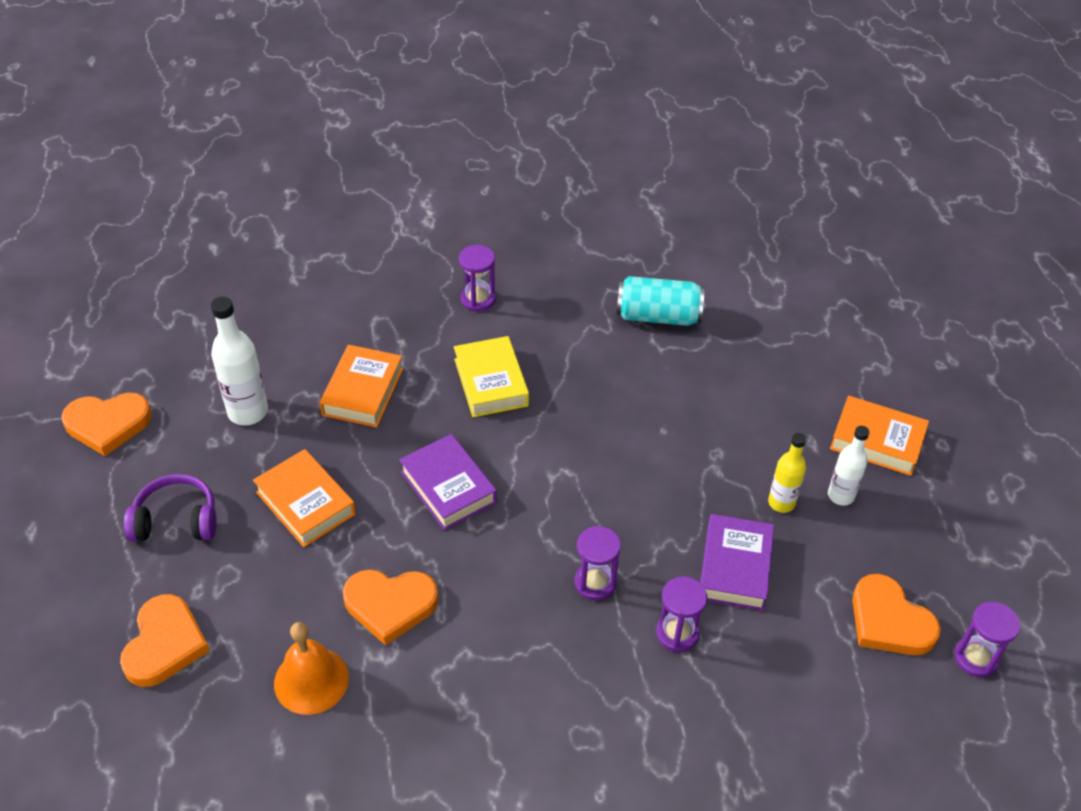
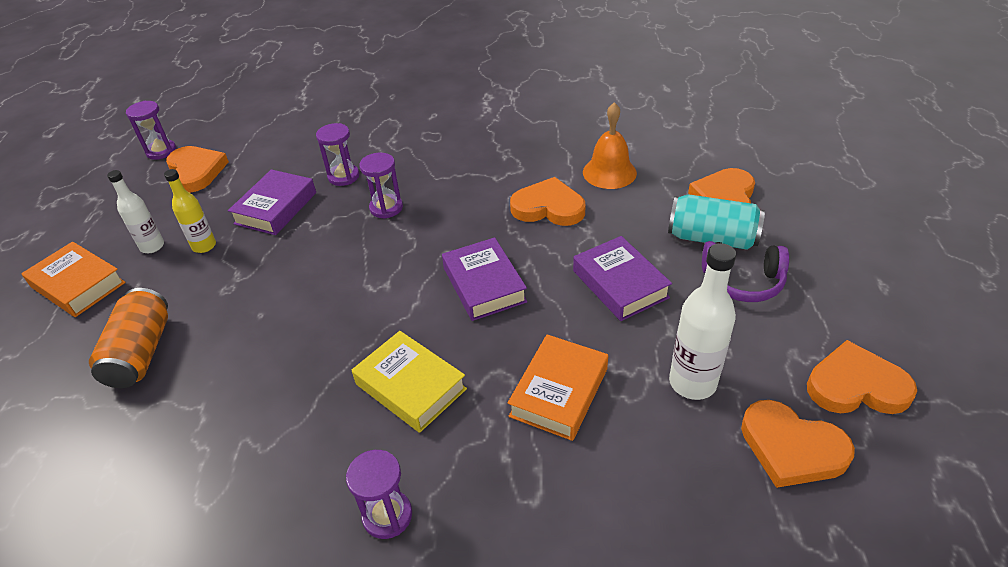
camera: 165 degrees left, 5 degrees down
(180, 371) = (791, 448): none -> orange heart
(306, 503) = (619, 284): orange book -> purple book
(491, 382) = (410, 386): yellow book -> yellow book turned 45 degrees counterclockwise
(658, 316) = (172, 453): turquoise can -> turquoise can (711, 238)
(749, 384) = (141, 353): none -> orange can

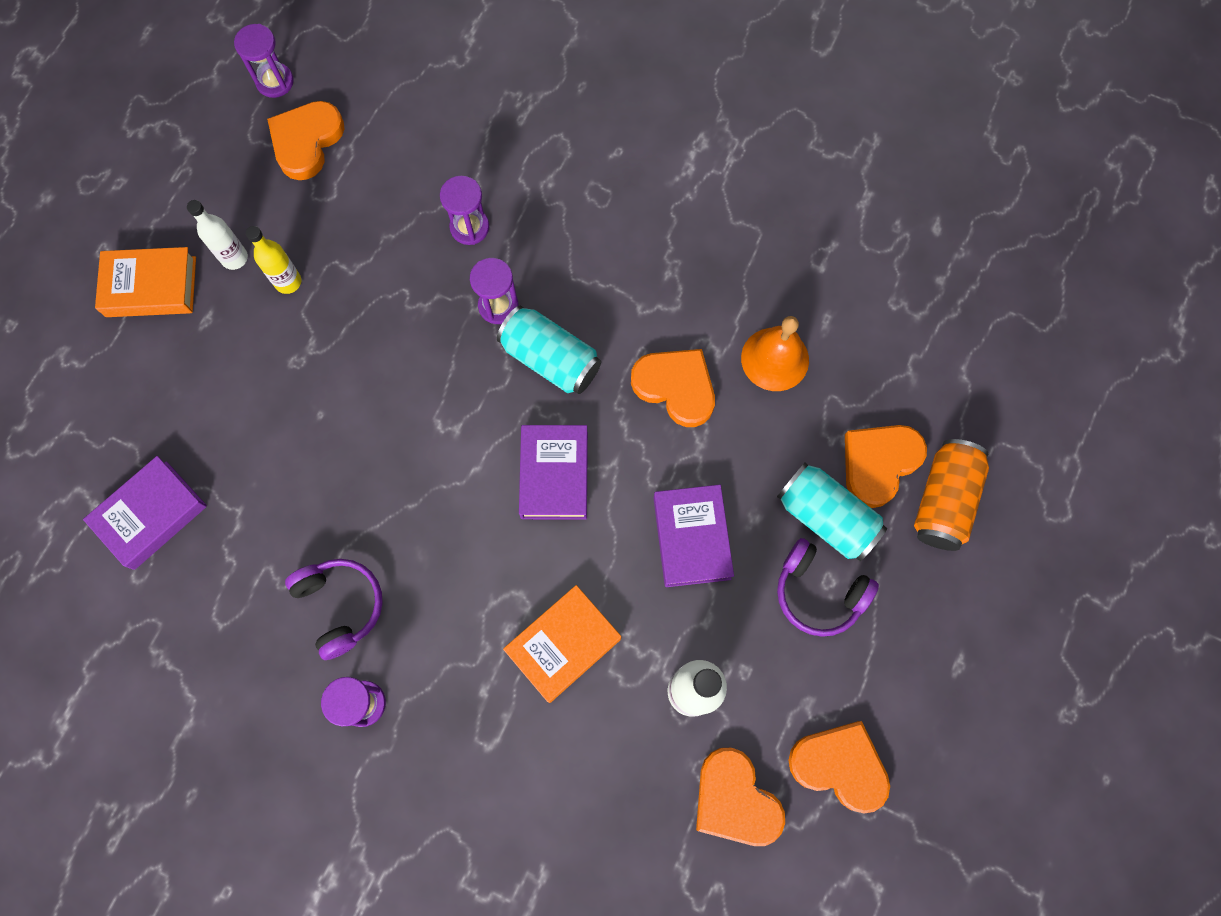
camera: 20 degrees right, 30 degrees up
(78, 285) = (151, 287): orange book -> orange book turned 60 degrees counterclockwise
(141, 353) = (197, 416): orange can -> orange can (943, 501)
(196, 171) = (306, 141): orange heart -> orange heart turned 150 degrees counterclockwise
(276, 208) = (379, 251): purple book -> purple book (151, 515)
(330, 442) = (340, 606): none -> purple headphones
(410, 386) = (431, 575): yellow book -> none
(443, 222) = (550, 359): none -> turquoise can

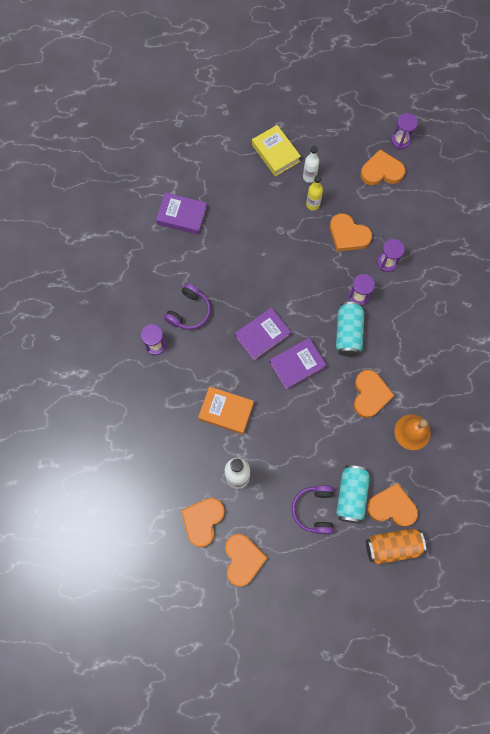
camera: 60 degrees right, 0 degrees up
(151, 287) = (275, 153): orange book -> yellow book
(381, 258) = (348, 235): none -> orange heart
(691, 538) = (305, 440): purple book -> purple book (262, 335)

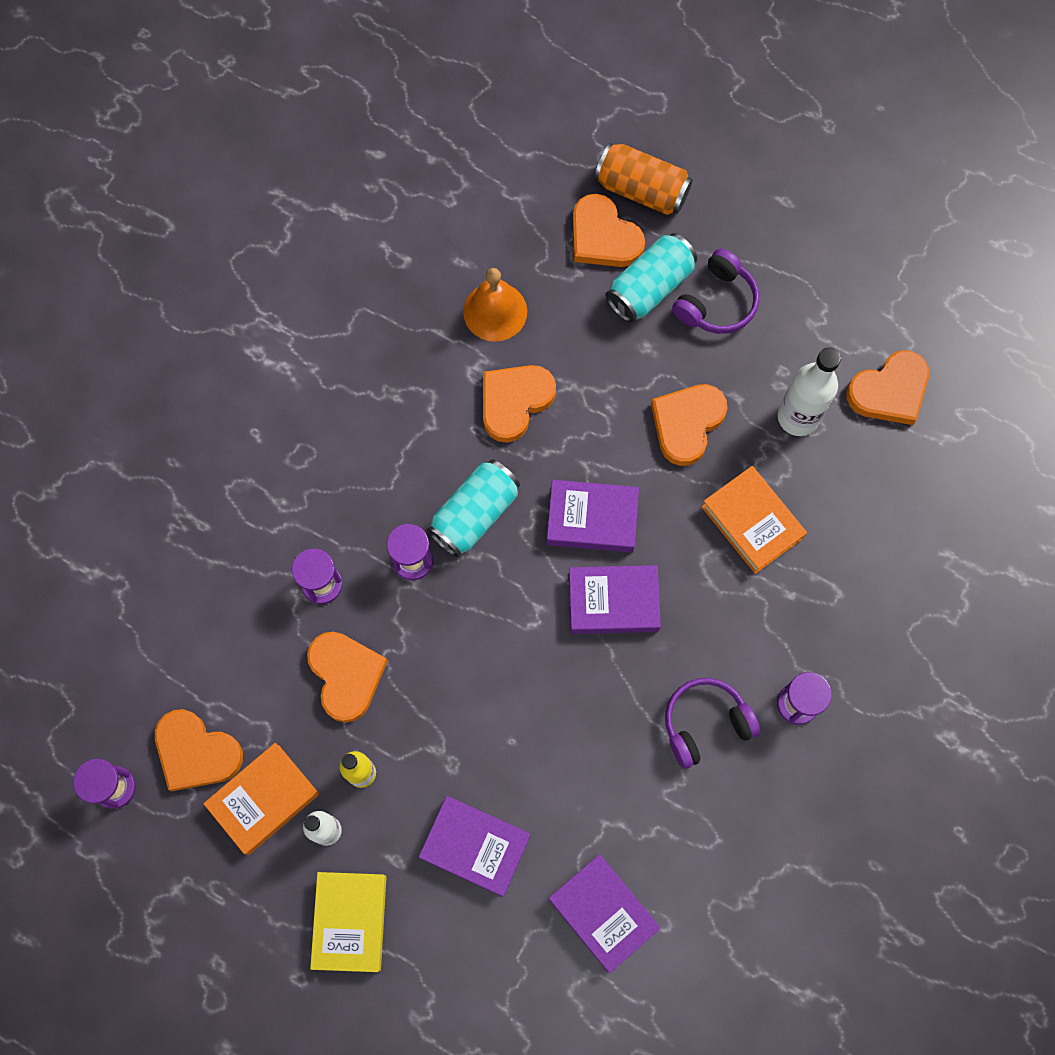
camera: 145 degrees left, 0 degrees up
(243, 559) = (864, 305): orange heart -> orange heart (687, 424)
(248, 207) = (475, 846): none -> purple book
(342, 172) = (264, 800): none -> orange book

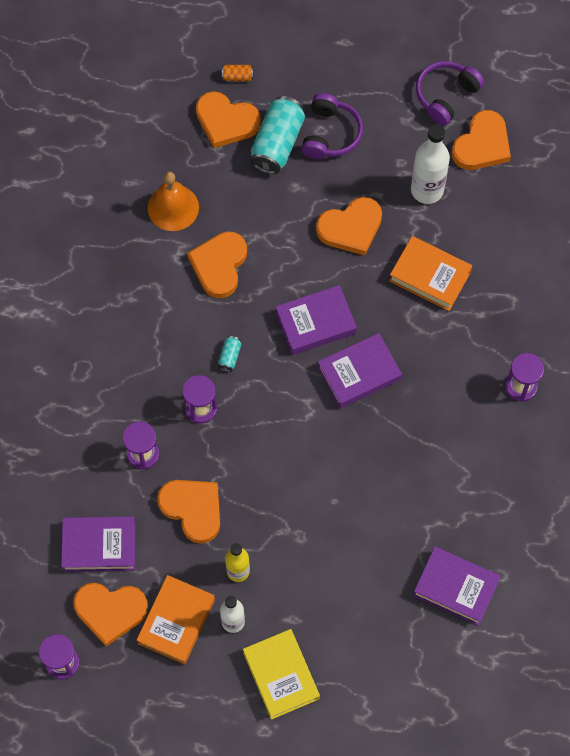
camera: 25 degrees left, 5 degrees down
(474, 514) = (229, 356): turquoise can -> turquoise can, size x0.44
(475, 846) = (344, 584): purple book -> purple book (99, 546)
(641, 190) = (237, 76): orange can -> orange can, size x0.44
(687, 424) = (351, 228): orange heart -> orange heart turned 120 degrees counterclockwise
(705, 723) = (464, 428): purple headphones -> purple headphones (446, 95)

